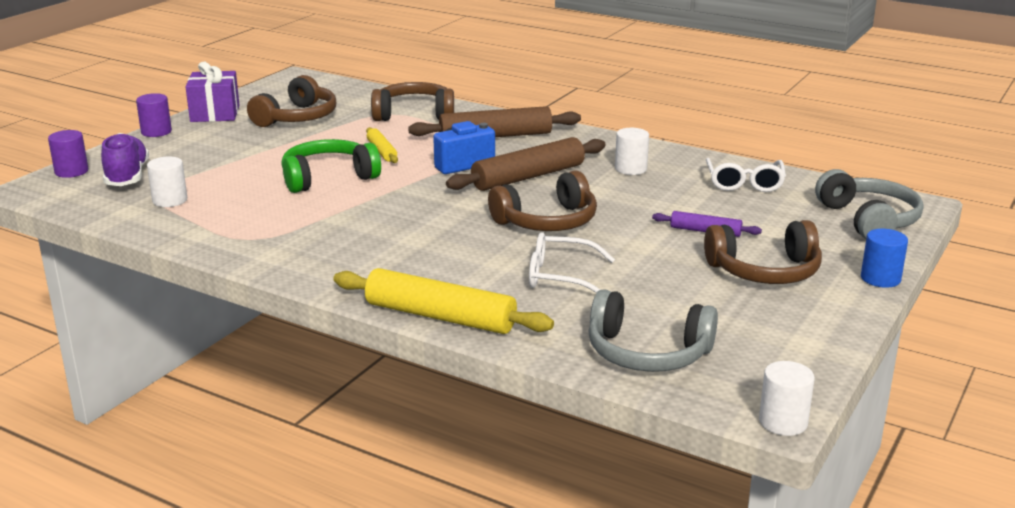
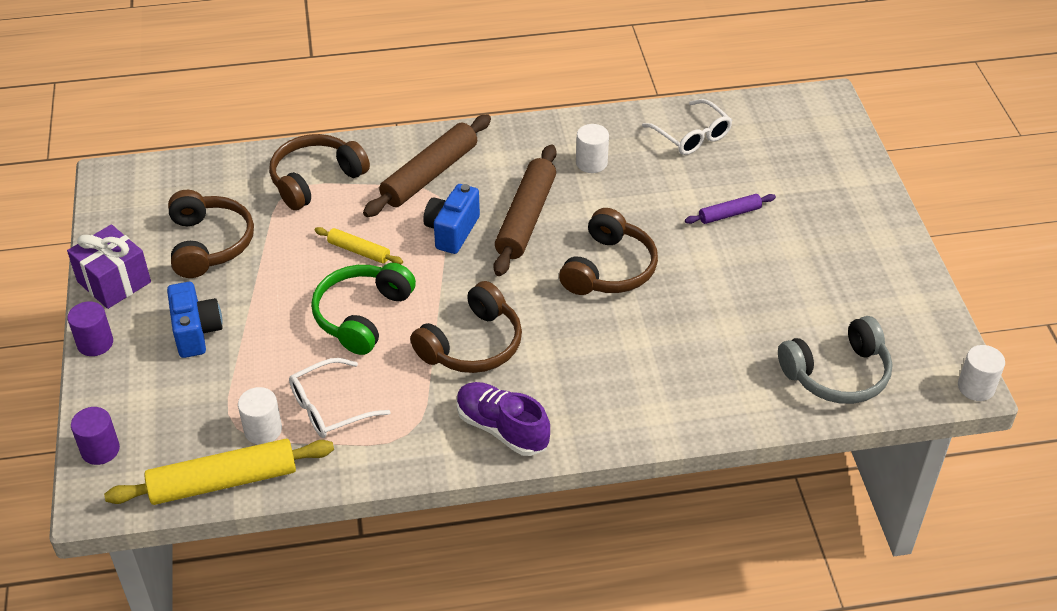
camera: 40 degrees left, 20 degrees up
(127, 176) = (169, 423): purple shoe -> purple shoe (502, 429)
(217, 148) = (196, 332): none -> blue camera
(440, 316) = (668, 427): yellow rolling pin -> yellow rolling pin (223, 481)
(560, 276) = (694, 329): white glasses -> white glasses (329, 408)
(765, 271) = (815, 239): brown headphones -> brown headphones (472, 345)
(869, 220) = (817, 137): grey headphones -> none
(880, 279) = (888, 204): blue cylinder -> none

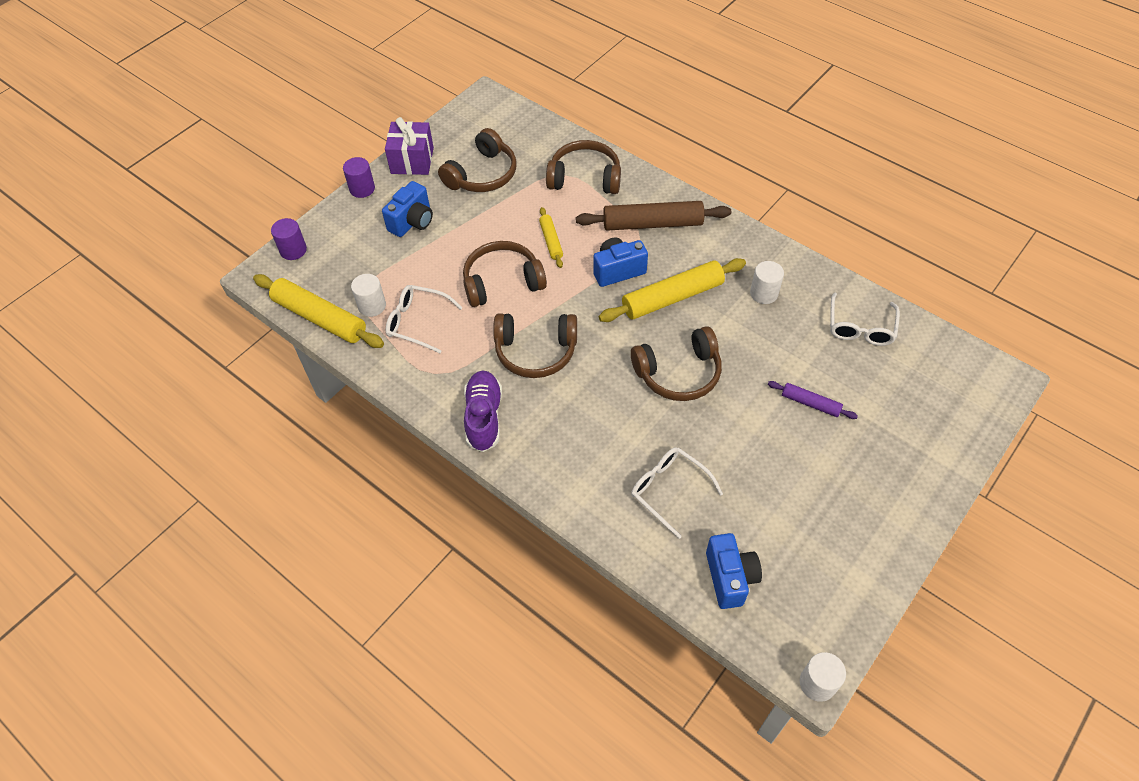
camera: 50 degrees right, 10 degrees up
(362, 315) = (502, 282): green headphones -> brown headphones
(526, 218) = (672, 297): brown rolling pin -> yellow rolling pin
(718, 355) = (669, 490): none -> white glasses
(837, 374) = (730, 577): grey headphones -> blue camera

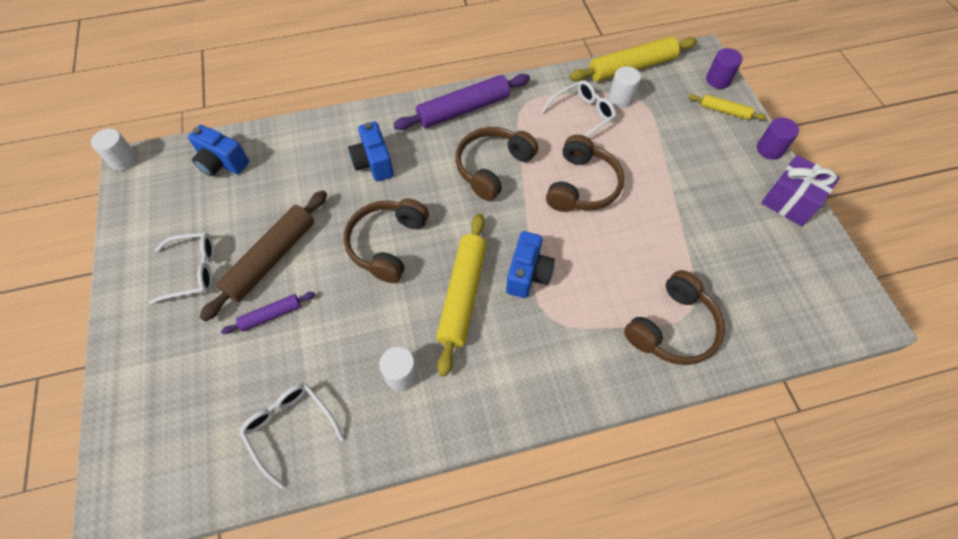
camera: 125 degrees right, 5 degrees up
(412, 222) = (701, 163): blue camera -> blue camera (374, 163)
(482, 174) = (734, 244): brown headphones -> none
(484, 417) = (463, 109): purple shoe -> purple rolling pin
(551, 241) = (604, 246): yellow rolling pin -> yellow rolling pin (724, 111)
(652, 224) = (563, 344): brown rolling pin -> brown rolling pin (271, 258)
(669, 490) = (308, 172): white glasses -> white glasses (193, 271)

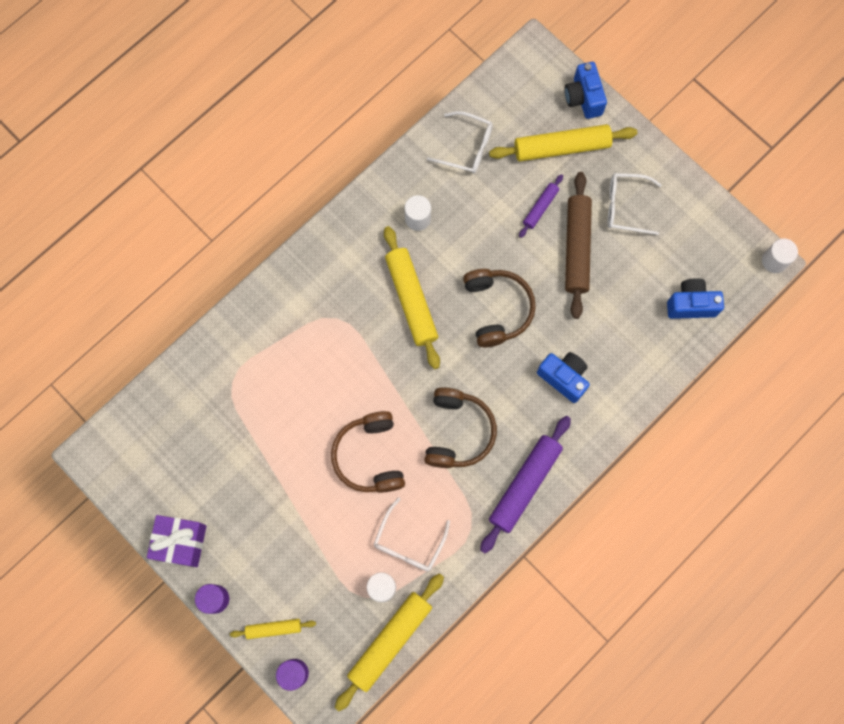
camera: 150 degrees right, 15 degrees up
(193, 271) = (625, 206): white glasses -> white glasses turned 45 degrees clockwise
(195, 367) = (561, 147): none -> yellow rolling pin
(528, 274) = (371, 344): blue camera -> blue camera (583, 98)
(673, 328) = (240, 360): brown headphones -> none

